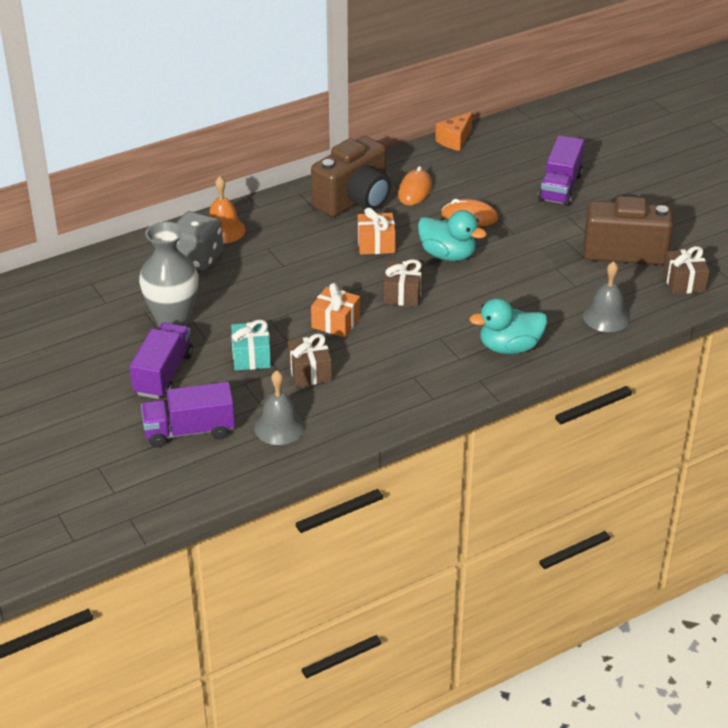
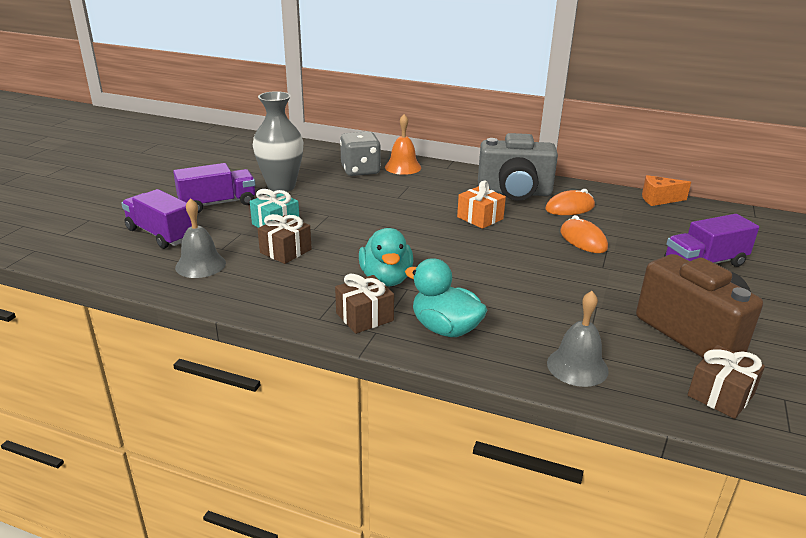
camera: 50 degrees right, 10 degrees down
(335, 322) = (361, 238): orange gift -> none
(354, 200) = (514, 193): brown camera -> grey camera
(403, 294) = (438, 251): brown gift -> brown gift (364, 317)
(448, 255) = (519, 250): turquoise duck -> turquoise duck (386, 279)

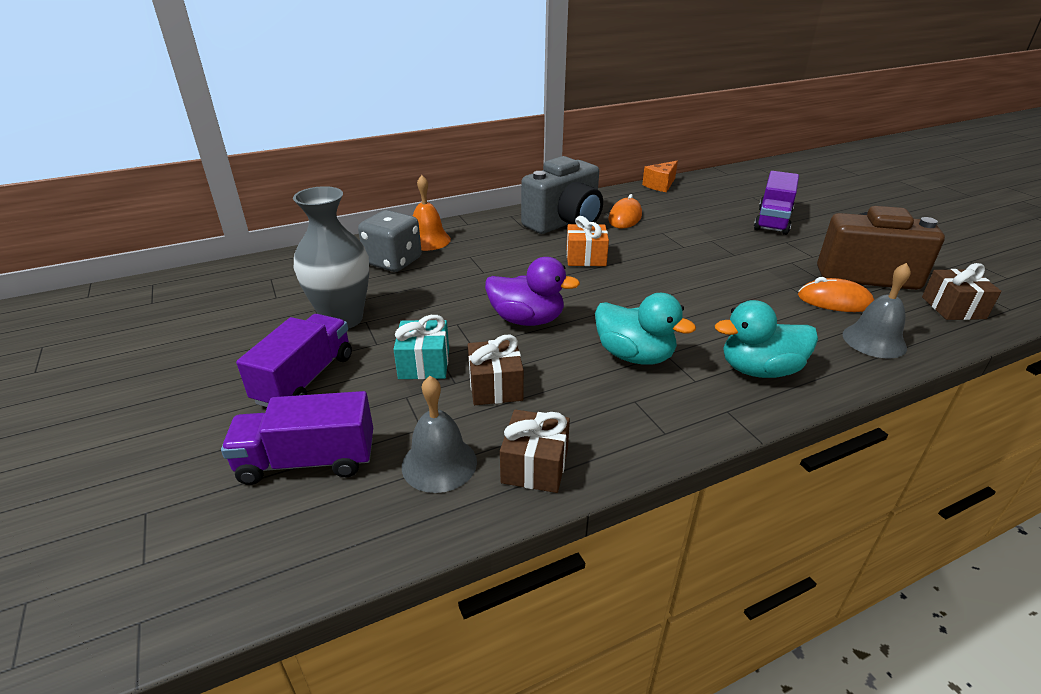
camera: 45 degrees left, 5 degrees up
(364, 317) = (693, 403): brown gift -> brown gift (535, 466)
(367, 231) = (527, 320): none -> purple duck
(583, 240) = (683, 239): orange mouse -> orange mouse (834, 301)

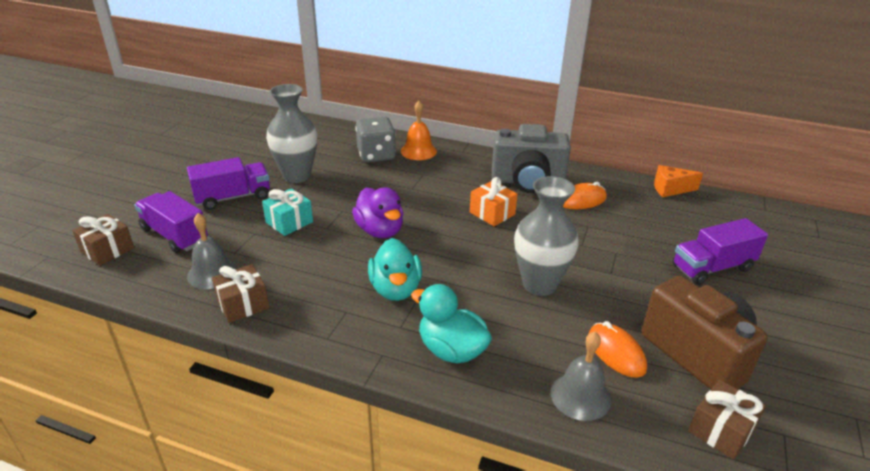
camera: 45 degrees right, 0 degrees up
(495, 386) = (297, 255): brown gift -> brown gift (107, 250)
(714, 287) = (539, 284): none -> grey vase

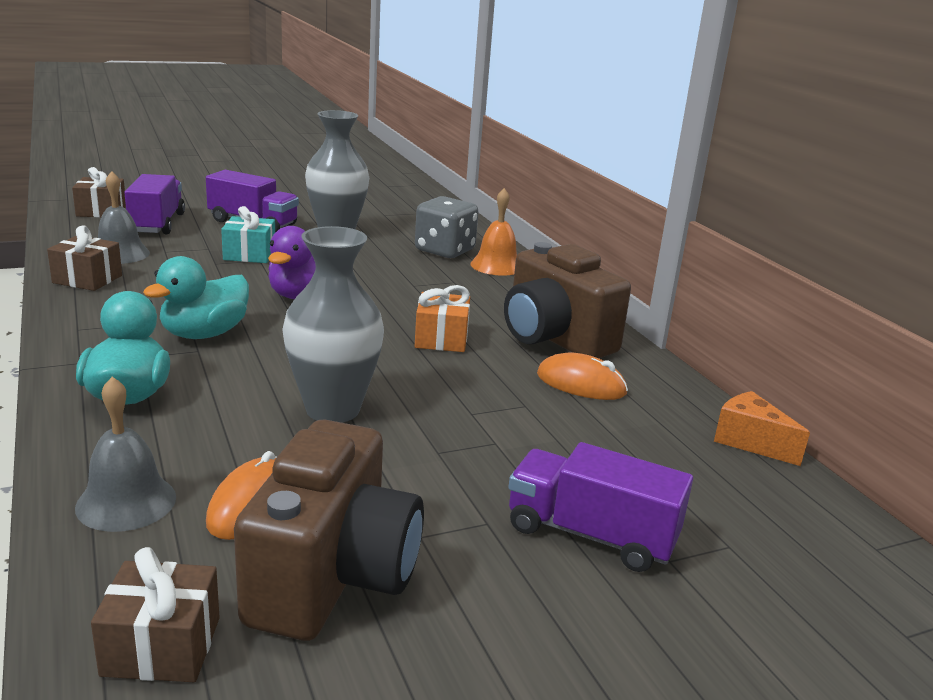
camera: 45 degrees right, 10 degrees down
(527, 182) = (554, 339): grey camera -> brown camera

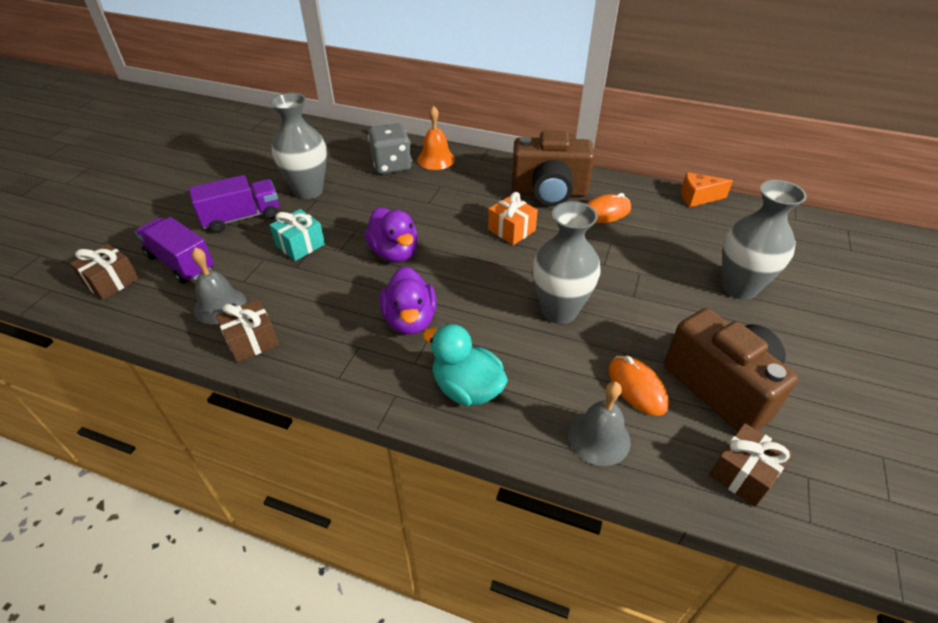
camera: 45 degrees left, 20 degrees up
(204, 334) = (410, 320): turquoise duck -> purple duck
(590, 535) = (739, 288): purple truck -> grey vase

